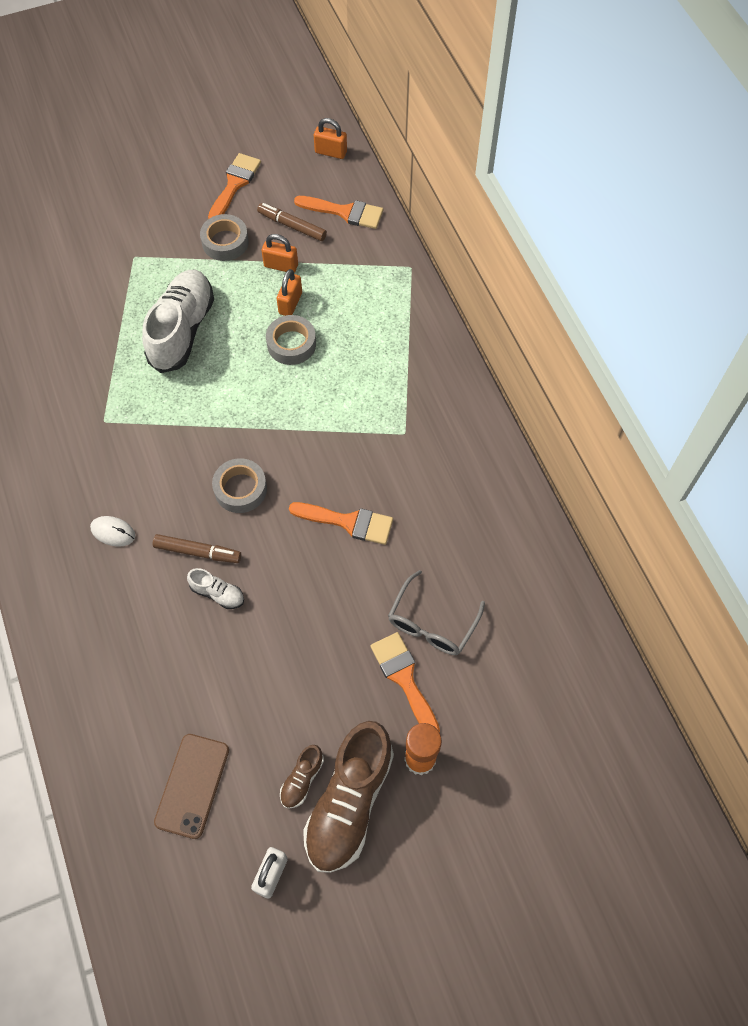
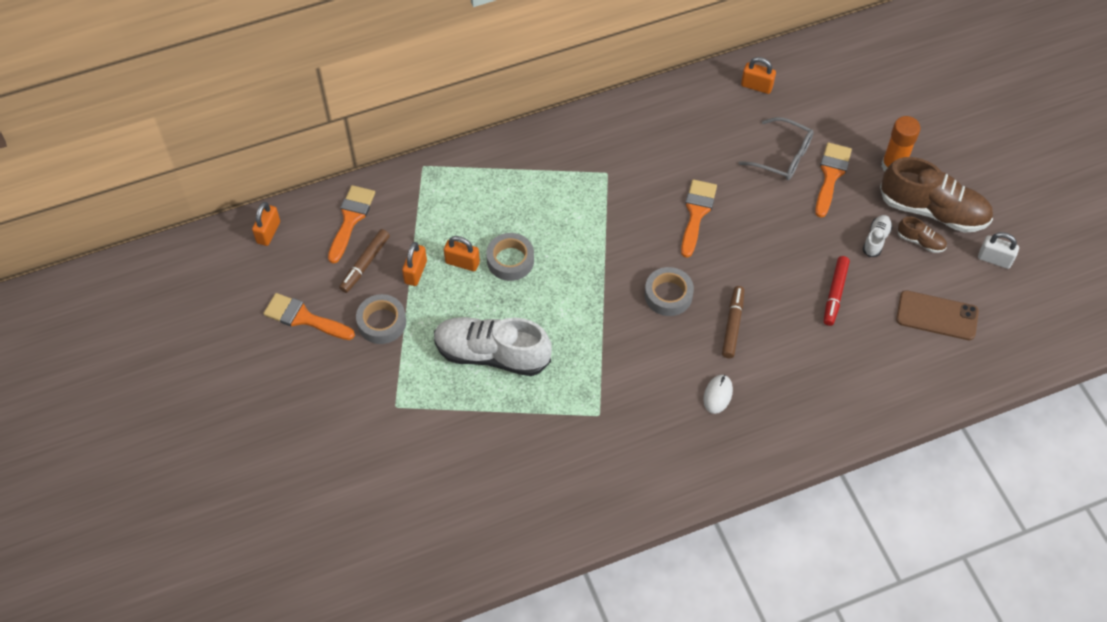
camera: 90 degrees left, 5 degrees down
(217, 593) = (771, 307): white shoe -> white shoe (876, 239)
(231, 666) = (835, 294): none -> red marker
(404, 678) = (831, 175): orange brush -> orange brush turned 135 degrees clockwise
(541, 600) = (756, 86): none -> orange padlock

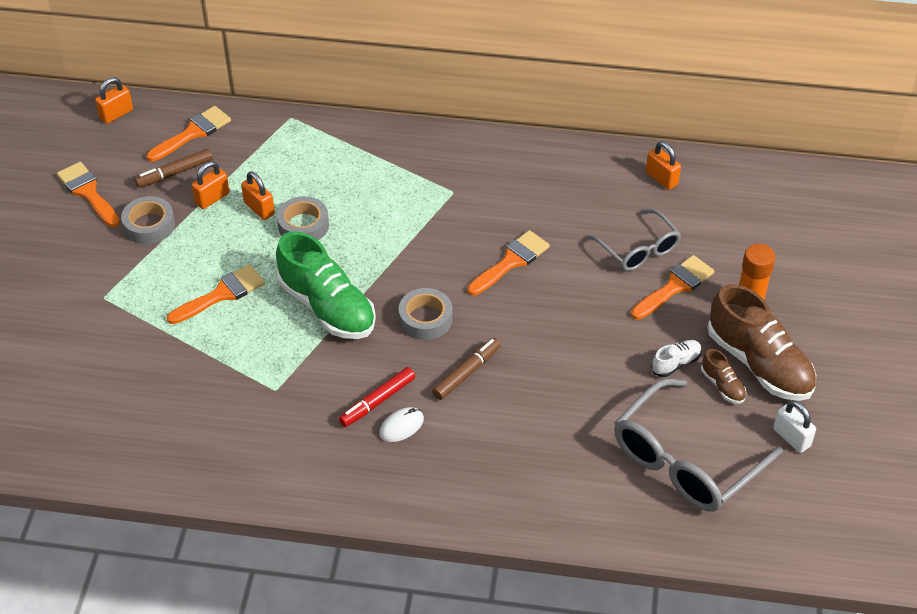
camera: 30 degrees right, 10 degrees down
(492, 354) = (222, 294): white shoe -> orange brush
(585, 323) = (327, 307): none -> green shoe
(835, 294) = (593, 392): red marker -> red marker (377, 401)
(937, 316) = (685, 461): brown phone -> grey glasses

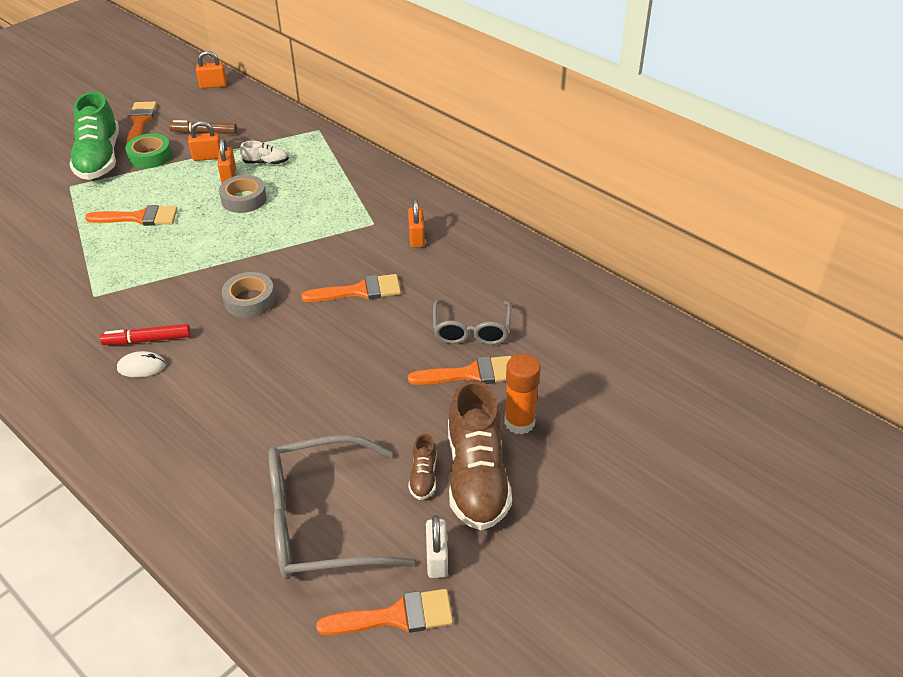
camera: 35 degrees right, 5 degrees down
(149, 225) = (150, 156): grey tape -> green tape
(193, 133) = (245, 114): orange brush -> orange brush (396, 616)
(327, 307) = (194, 259): green shoe -> green shoe (99, 158)
(466, 373) = (232, 353): brown marker -> none
(661, 178) = (550, 286): orange padlock -> orange padlock (416, 238)
(676, 363) = (403, 435): white shoe -> white shoe (266, 162)

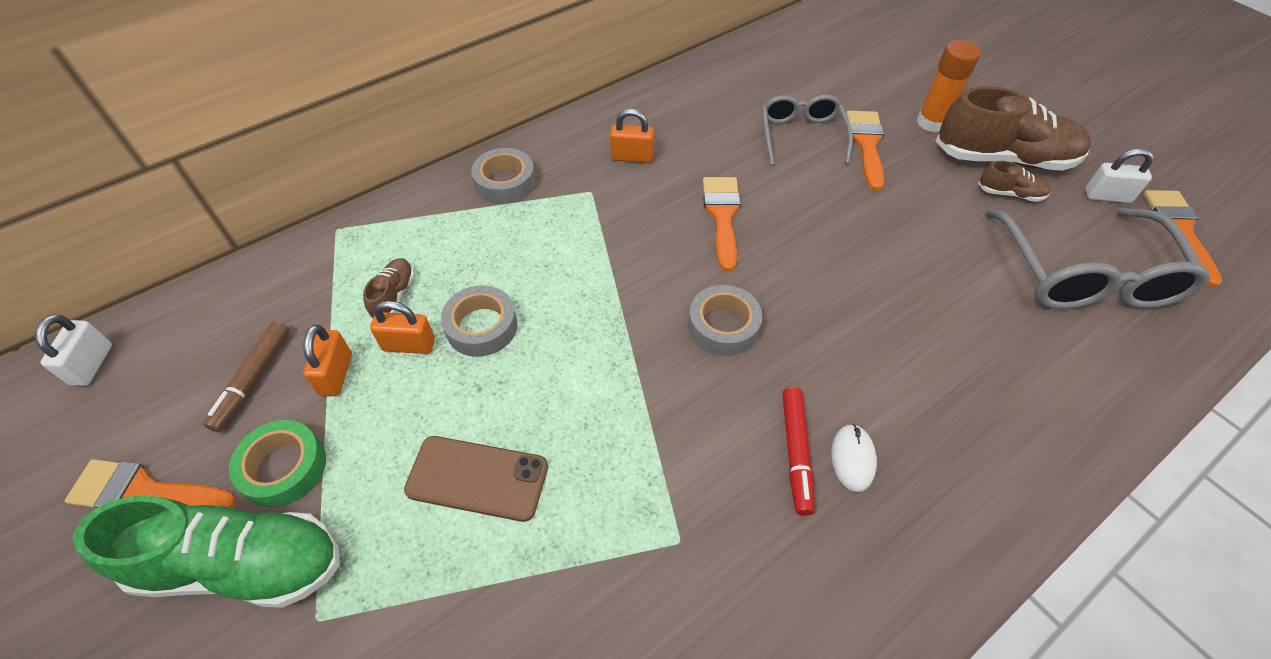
camera: 80 degrees left, 10 degrees up
(139, 217) = (477, 478): orange brush -> brown phone
(213, 85) = (92, 364): orange padlock -> white padlock
(266, 162) = (394, 295): white shoe -> brown shoe
(374, 184) = (505, 182): none -> grey tape
(471, 330) = (801, 135): grey glasses -> grey glasses turned 105 degrees counterclockwise

